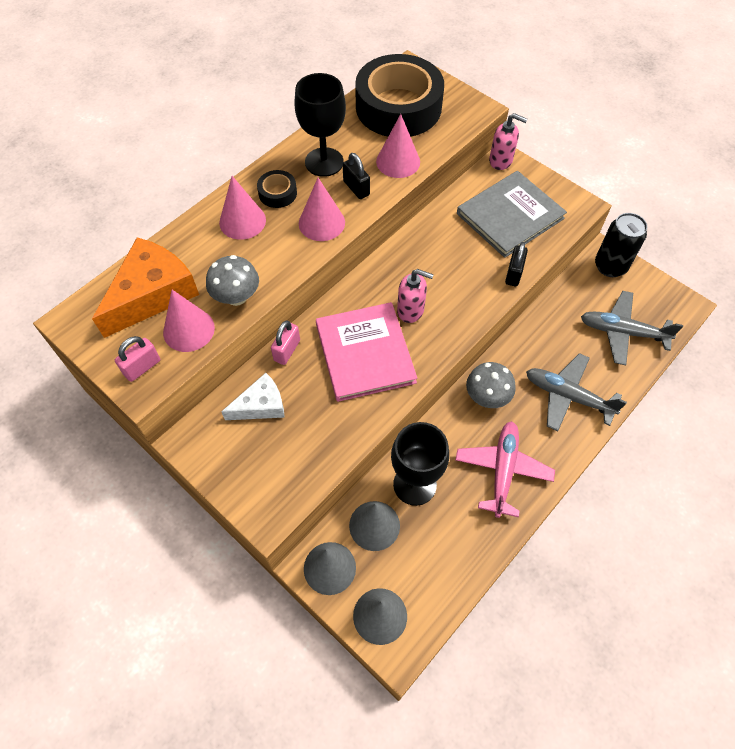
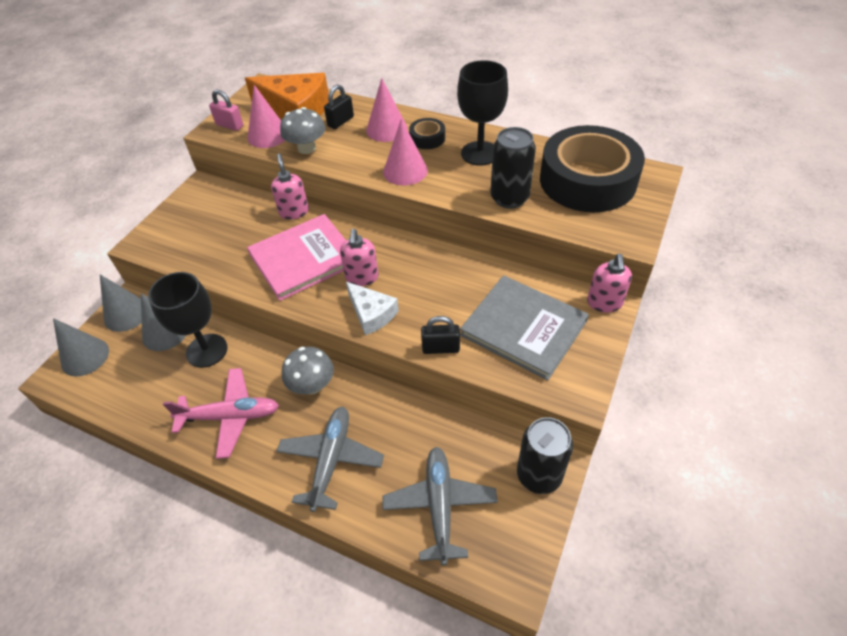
camera: 75 degrees right, 10 degrees down
(261, 405) = (238, 212): white cheese -> white cheese (371, 314)
(287, 350) = (294, 212): pink padlock -> pink soap dispenser
(356, 188) = (458, 180): black padlock -> black padlock (340, 121)
(398, 161) = (509, 198): pink cone -> black can

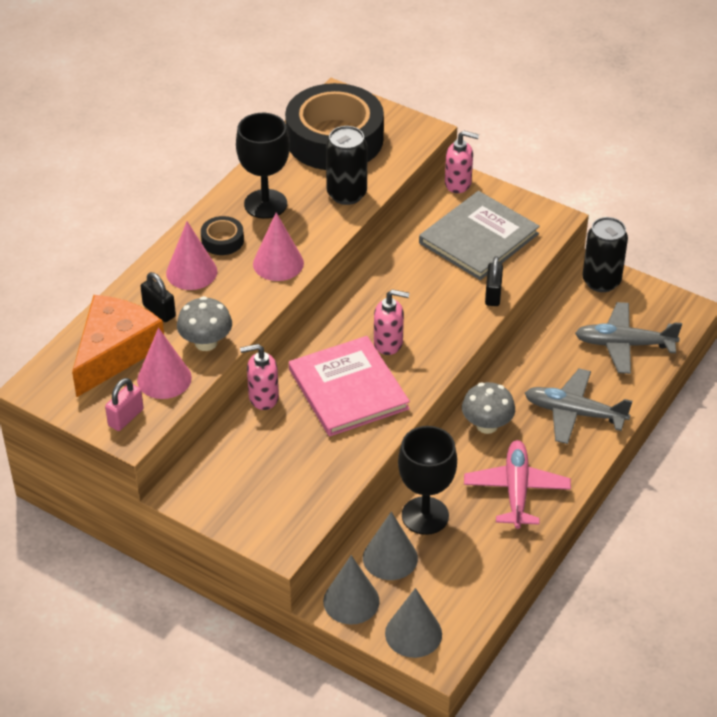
camera: 85 degrees left, 5 degrees down
(371, 314) = (441, 339): white cheese -> none

